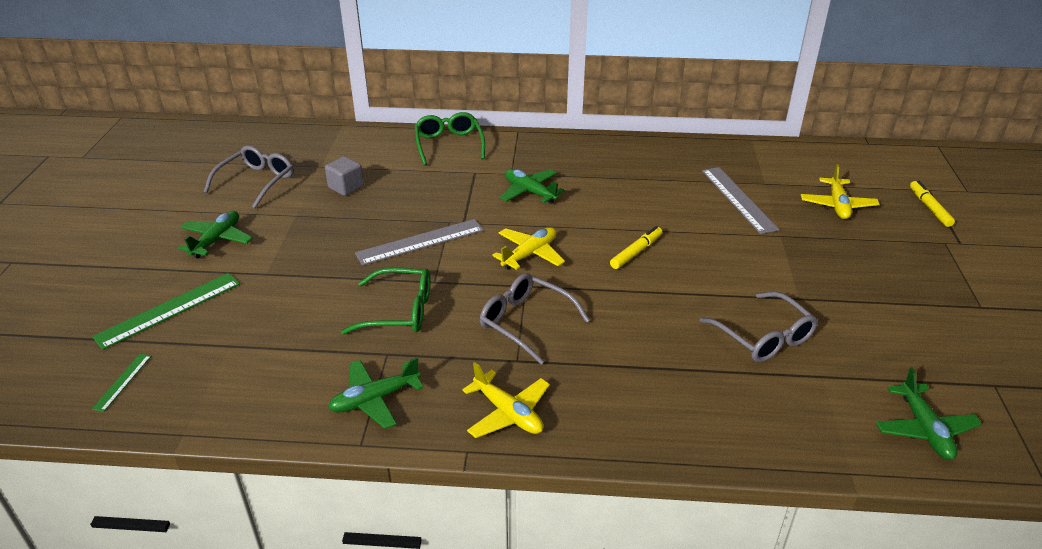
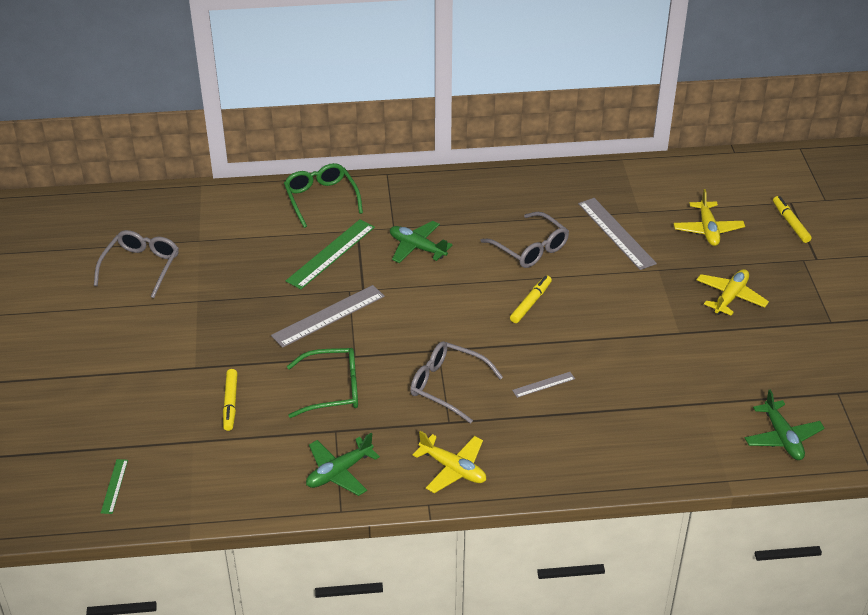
camera: 10 degrees left, 5 degrees up
(169, 310) = (121, 414): green ruler -> green ruler (331, 254)
(217, 240) = (132, 337): green plane -> none
(286, 312) = (230, 403): none -> yellow marker
(346, 187) = (234, 263): grey cube -> none
(529, 254) = (434, 317): yellow plane -> yellow plane (730, 297)
(635, 333) = (543, 384): none -> grey ruler
(763, 337) = (652, 374): grey glasses -> grey glasses (530, 248)

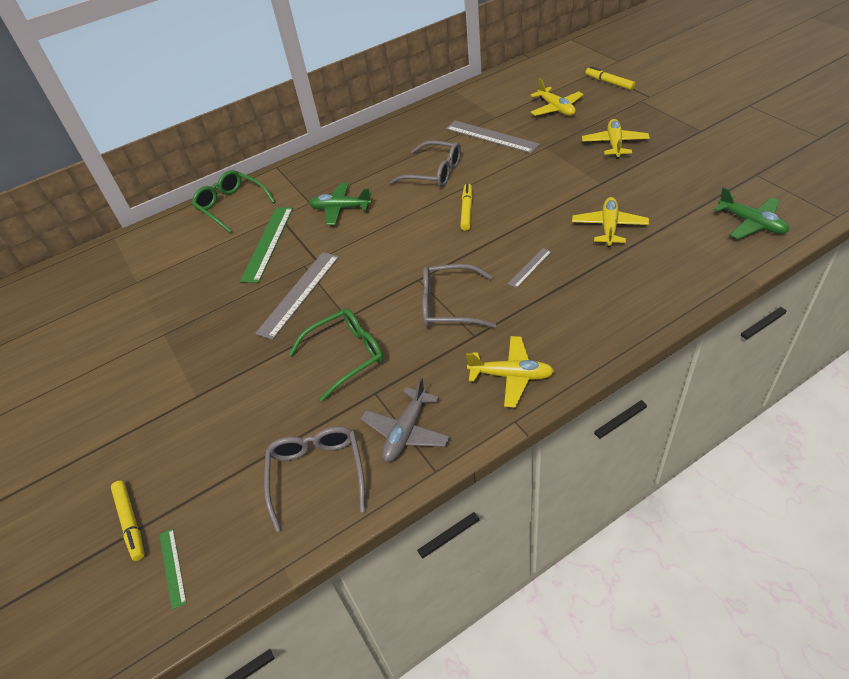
camera: 20 degrees left, 5 degrees up
(141, 267) = (90, 328): grey glasses -> grey glasses (317, 475)
(230, 403) = (253, 415): yellow marker -> yellow marker (131, 522)
(339, 472) = (406, 431): green plane -> grey plane
(647, 380) = (609, 227): none -> yellow plane

